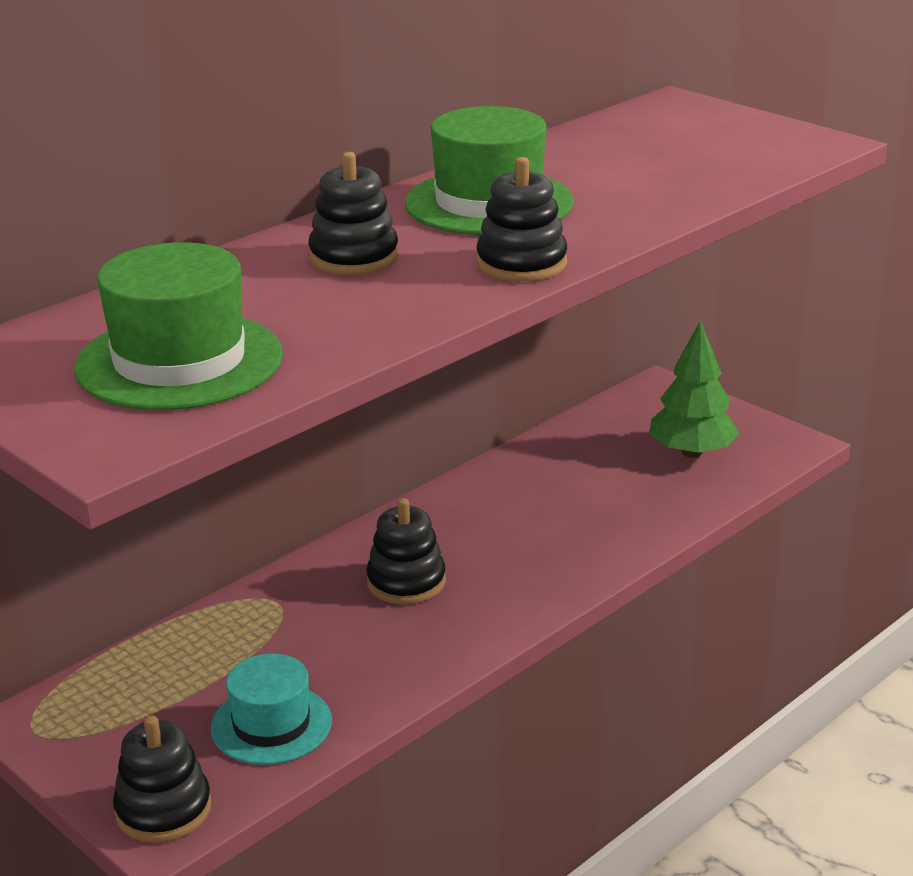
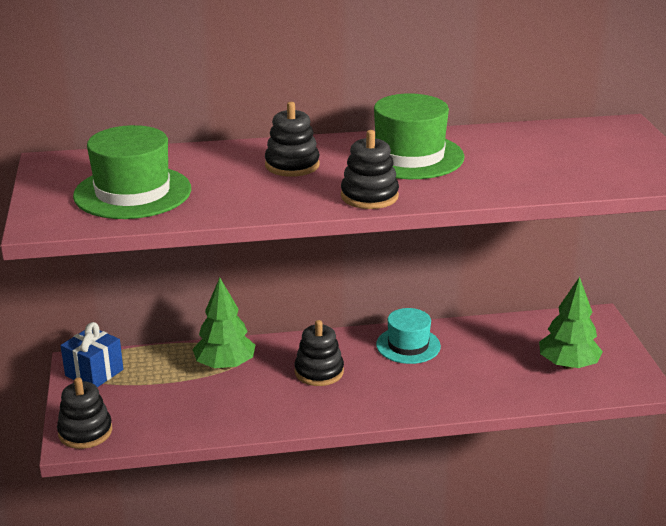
camera: 35 degrees right, 0 degrees up
(71, 722) = (94, 372): none -> blue gift
(264, 627) = (225, 365): none -> green tree
(271, 724) = (174, 415): turquoise hat -> turquoise hat (408, 345)

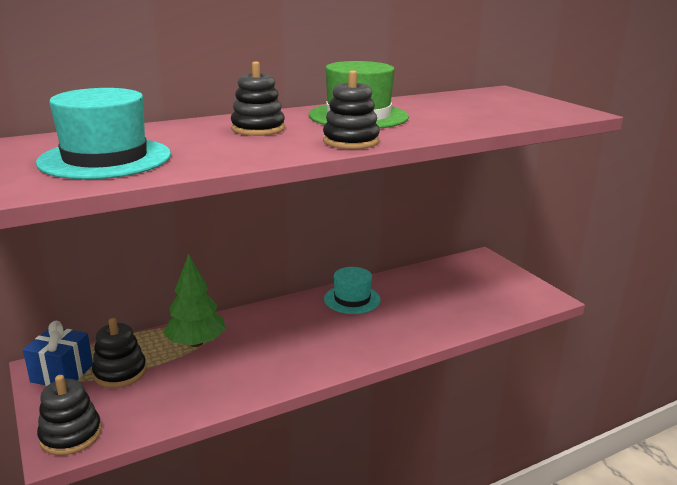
camera: 20 degrees left, 5 degrees down
(132, 192) = (105, 158): green hat -> turquoise hat
(319, 372) = (287, 333): black stacking toy -> black stacking toy (120, 372)
(568, 365) = (485, 293): green tree -> none

